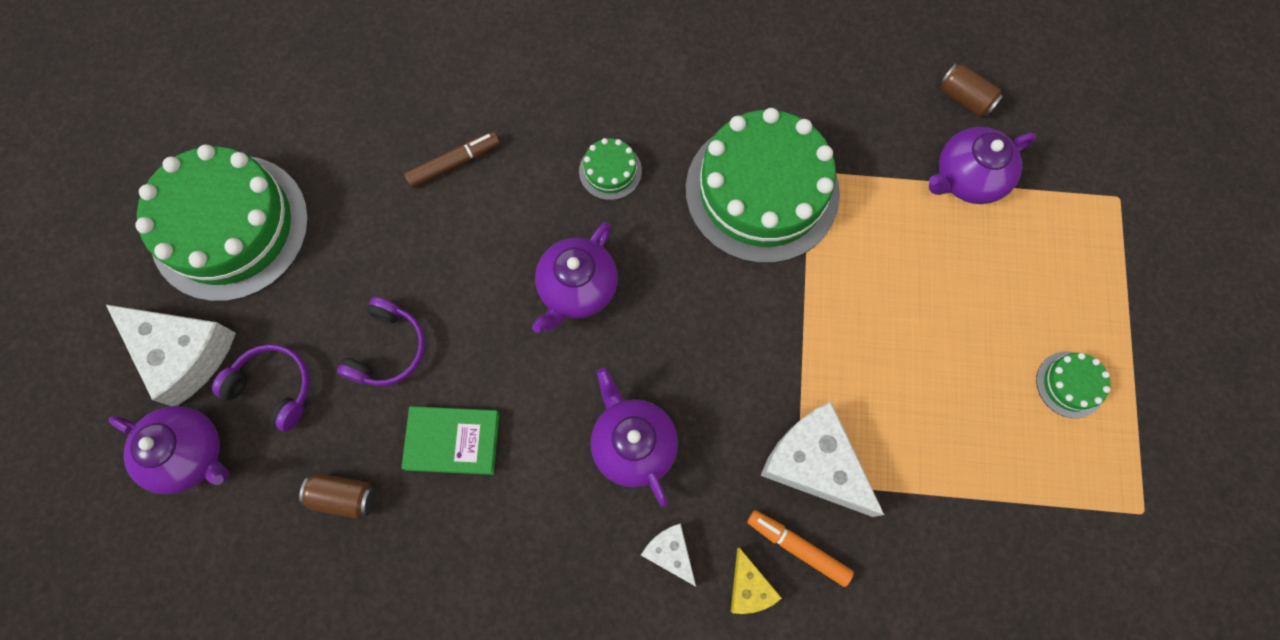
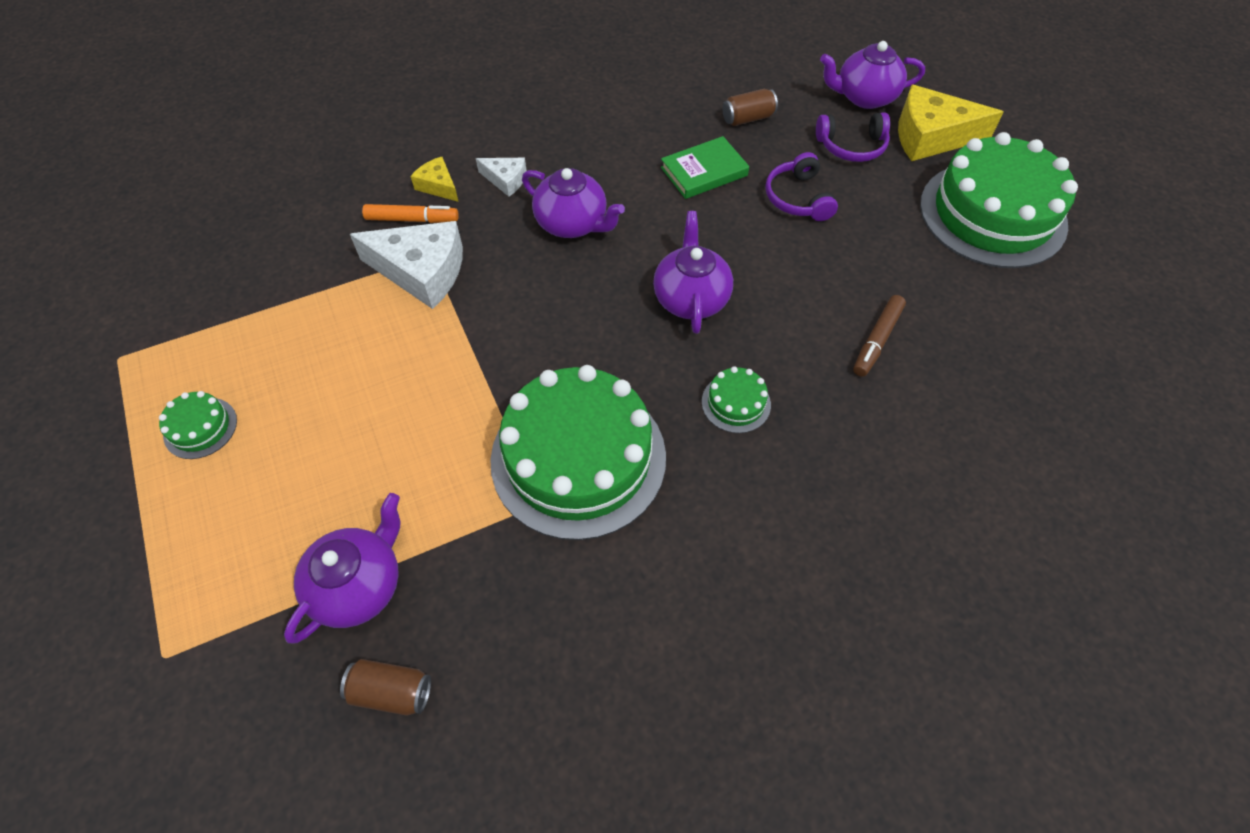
camera: 150 degrees right, 15 degrees down
(183, 353) = (931, 137): white cheese -> yellow cheese

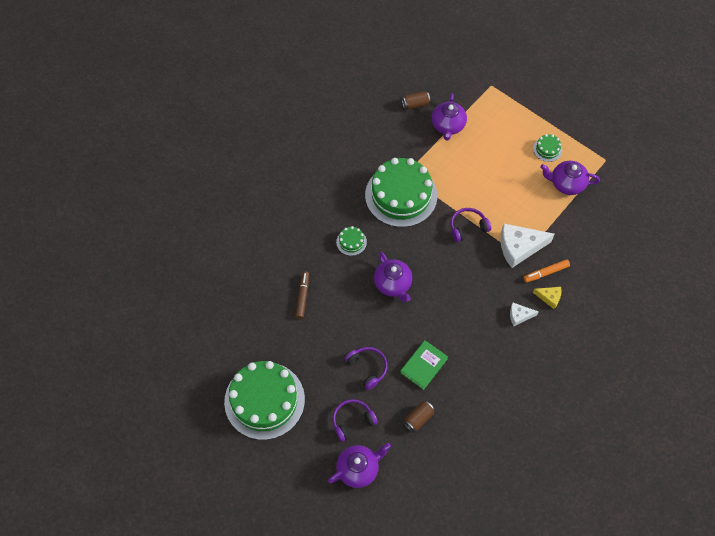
camera: 155 degrees right, 5 degrees up
(487, 340) = (467, 227): none -> purple headphones
(572, 224) = (470, 303): purple teapot -> purple teapot (566, 184)
(931, 137) = (310, 449): yellow cheese -> none

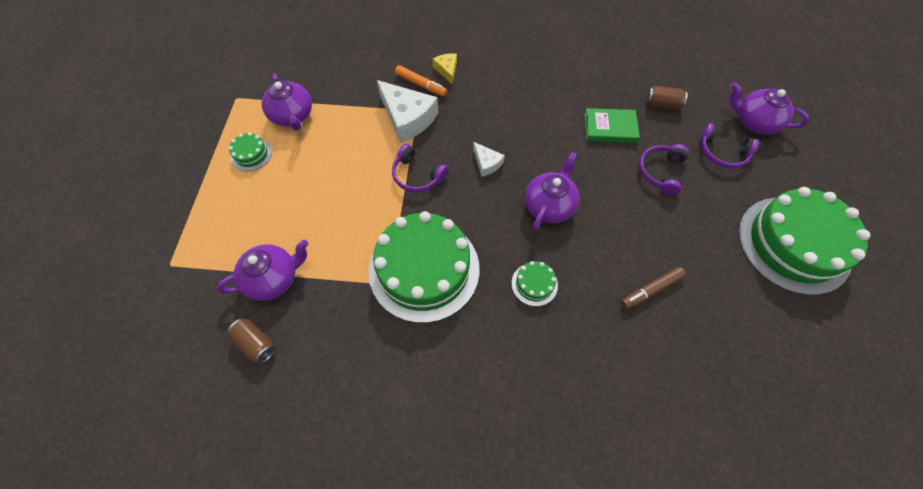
camera: 125 degrees left, 0 degrees up
(519, 316) = (486, 83): white cheese -> white cheese (486, 163)

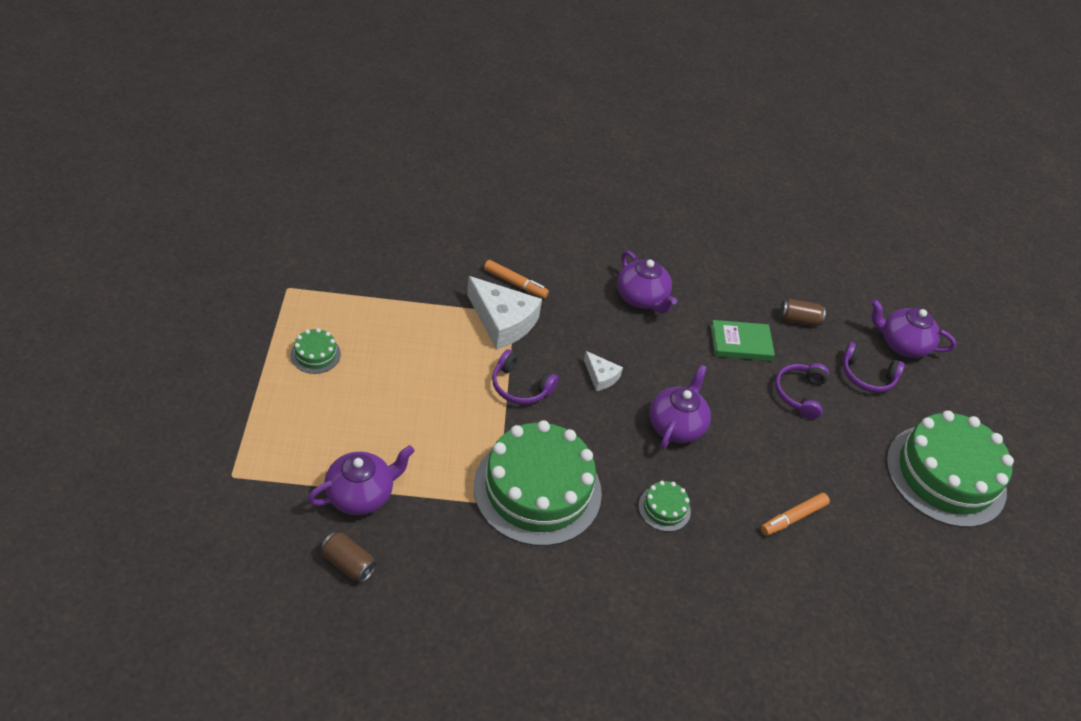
camera: 10 degrees left, 15 degrees down
(292, 116) = (361, 312): purple teapot -> purple teapot (641, 298)
(447, 70) = (545, 268): yellow cheese -> none
(650, 290) = (793, 518): brown marker -> orange marker

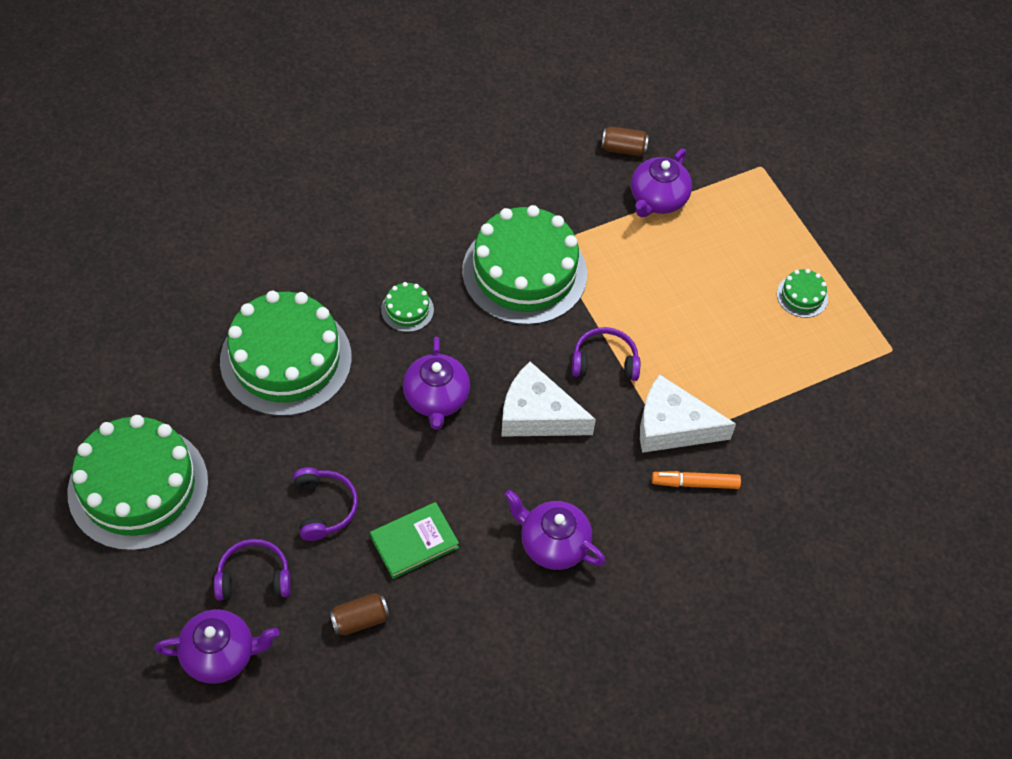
camera: 155 degrees right, 10 degrees up
(601, 376) = (537, 415): white cheese -> white cheese, size x1.95
(793, 518) = (286, 359): orange marker -> green cake

